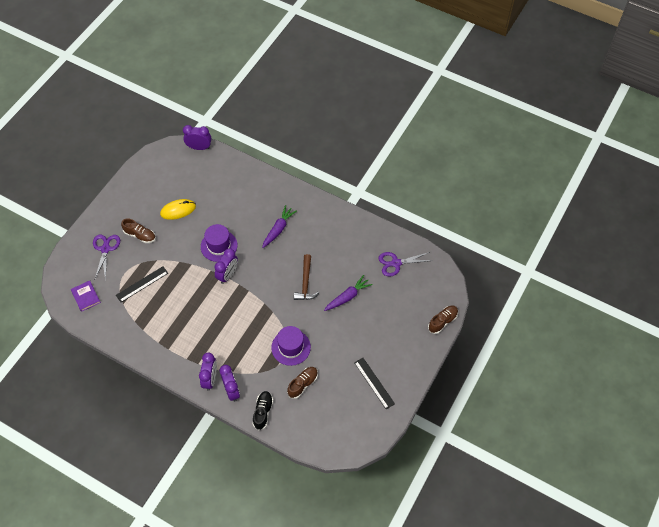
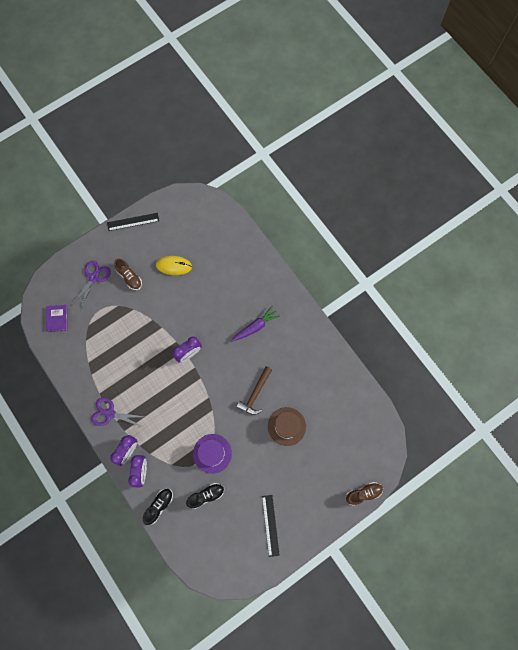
camera: 25 degrees right, 15 degrees up
(142, 284) = (110, 328): black ruler -> black ruler (133, 222)
(199, 147) = (221, 207): purple clock -> none
(219, 246) = (194, 319): purple hat -> none
(303, 384) = (206, 495): brown shoe -> black shoe
(347, 297) = (286, 426): purple carrot -> brown hat
(396, 263) = (348, 412): purple scissors -> purple scissors (110, 413)

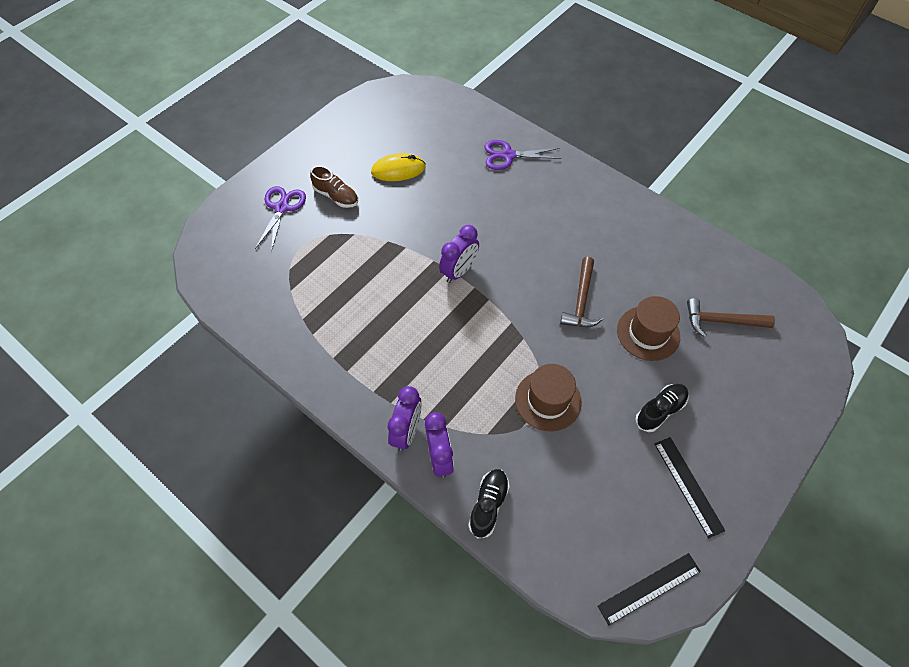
camera: 15 degrees left, 15 degrees down
(57, 318) = (237, 271): purple book -> none
(110, 413) = (359, 383): purple scissors -> purple scissors (508, 155)
(133, 222) = (322, 132): black ruler -> black ruler (649, 588)
(206, 495) = (562, 467): black shoe -> black shoe (660, 410)
(212, 453) = (548, 400): purple hat -> brown hat
(255, 327) = (545, 216): purple carrot -> none
(334, 430) = (721, 321): none -> brown hammer
(363, 493) = (810, 398): brown shoe -> none

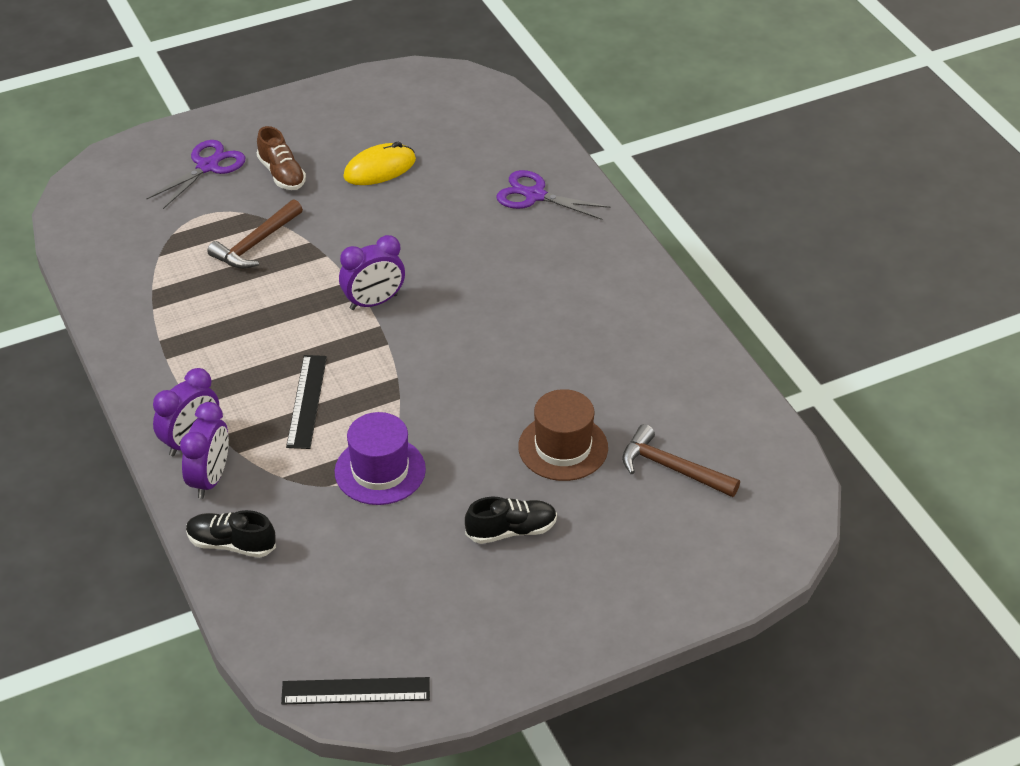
camera: 25 degrees right, 15 degrees down
(398, 170) = (379, 168): yellow mouse -> yellow mouse turned 45 degrees counterclockwise
(488, 505) = (231, 544): black shoe -> black shoe turned 120 degrees counterclockwise
(548, 400) = (380, 470): brown hat -> purple hat
(581, 301) = (504, 384): brown hammer -> brown hammer (255, 243)
(688, 486) = (483, 616): black ruler -> black ruler (306, 401)

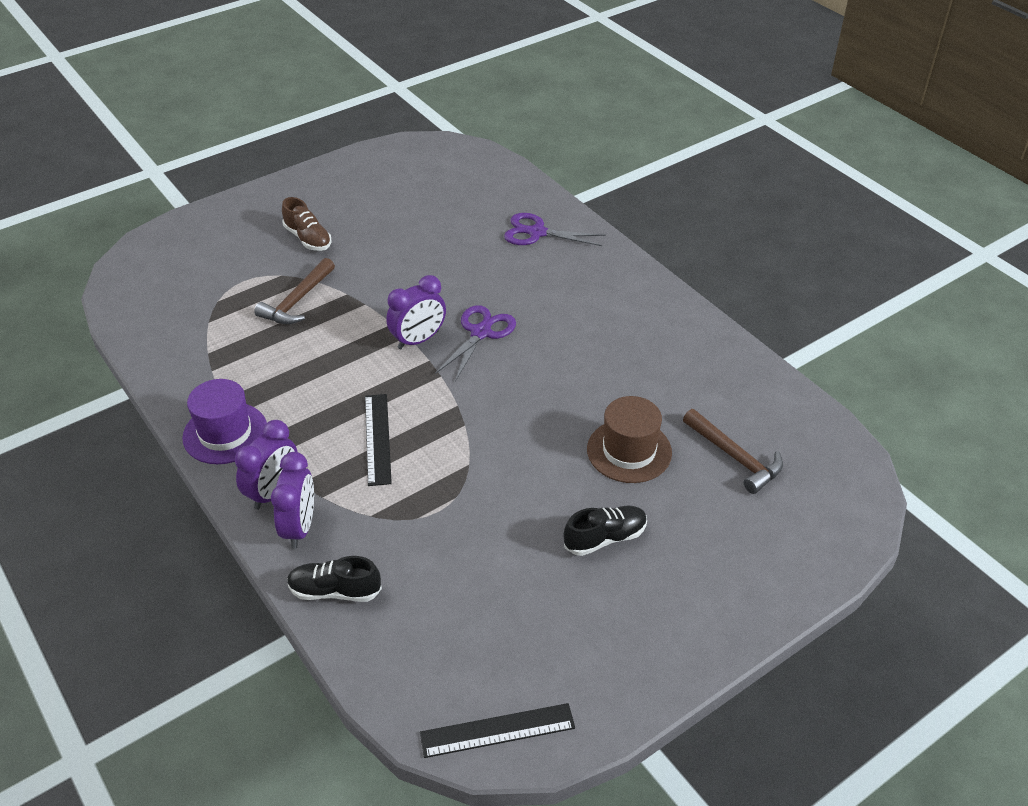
camera: 10 degrees left, 0 degrees up
(208, 166) = (239, 239): purple scissors -> purple scissors (481, 332)
(379, 168) = (395, 225): yellow mouse -> none
(380, 470) = (464, 496): purple hat -> purple hat (225, 433)
(672, 468) = (734, 457): brown hammer -> brown hammer turned 150 degrees counterclockwise

